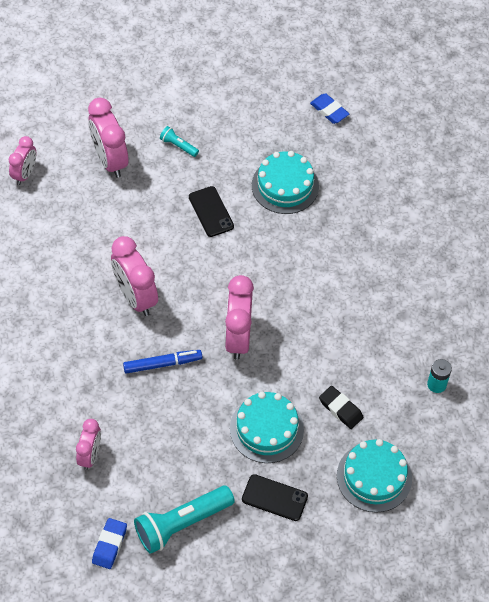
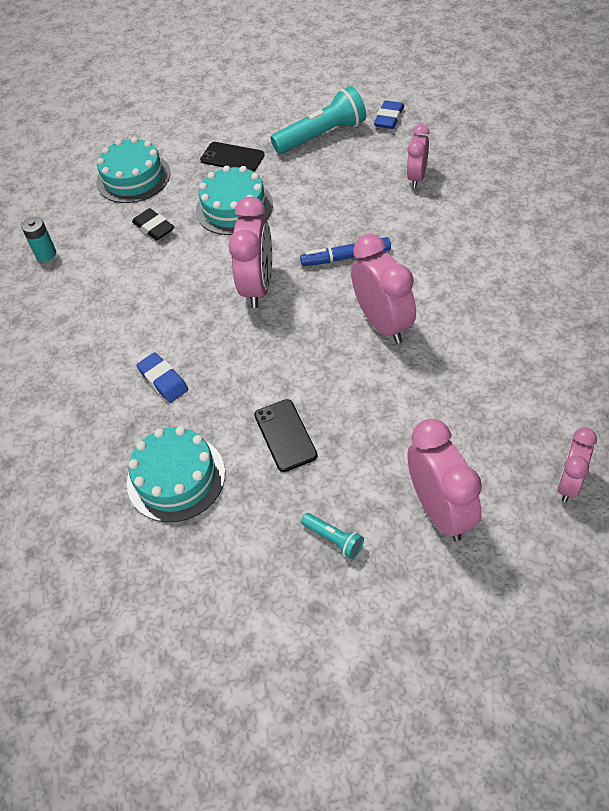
camera: 170 degrees left, 5 degrees down
(329, 111) = (84, 612): blue eraser -> blue eraser (163, 380)

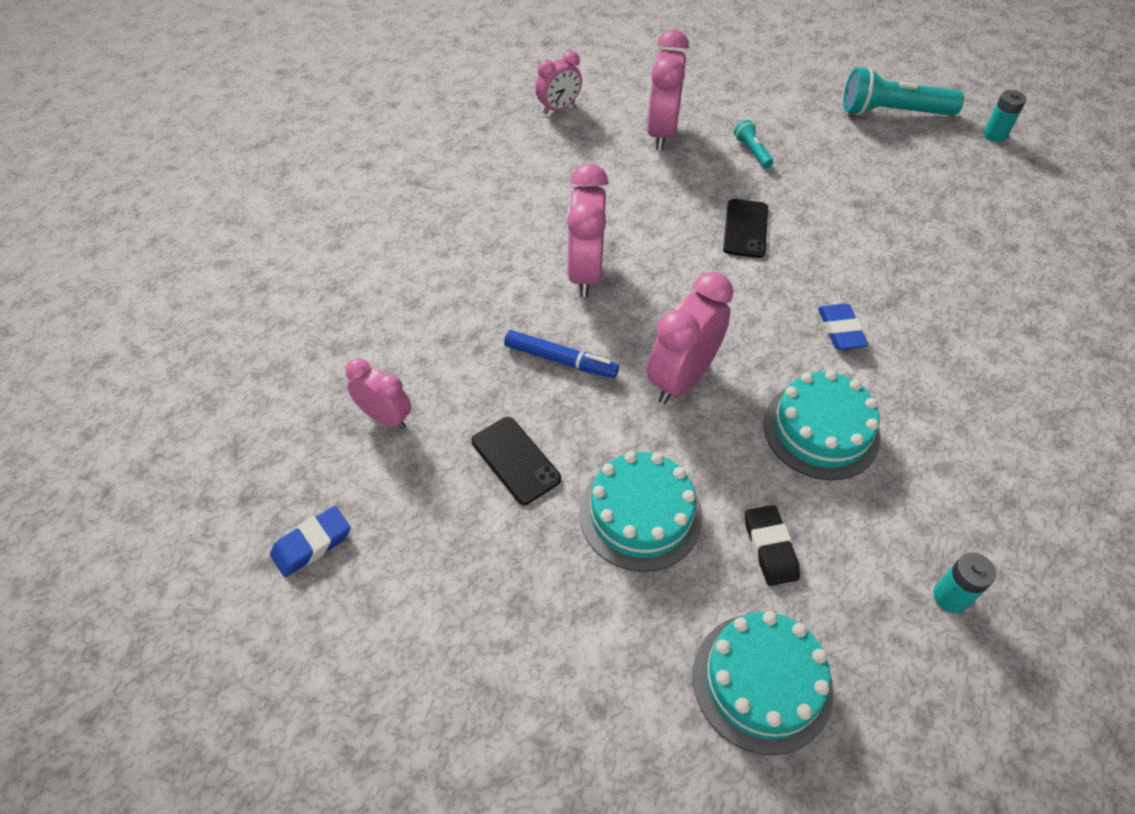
camera: 155 degrees left, 0 degrees up
(70, 741) = (994, 135): none -> turquoise battery
(176, 477) = (861, 242): turquoise cake -> turquoise cake (821, 430)
(232, 158) = (584, 619): black phone -> black phone (515, 460)
(321, 135) = (427, 575): turquoise flashlight -> turquoise flashlight (892, 112)
(417, 177) = (385, 417): pink clock -> pink clock turned 105 degrees counterclockwise

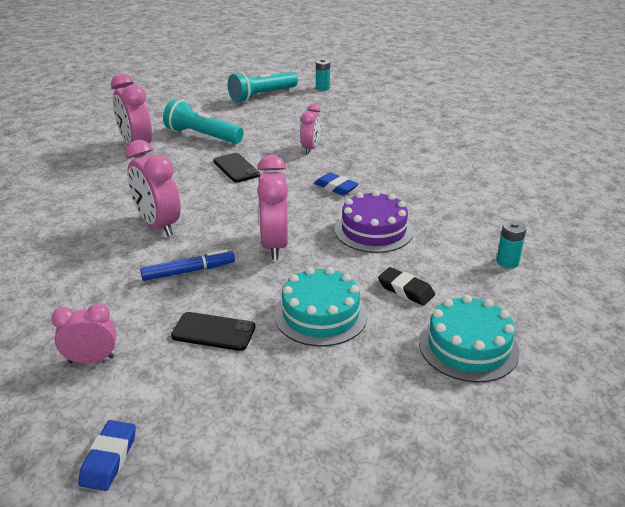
camera: 40 degrees left, 20 degrees down
(559, 108) = (51, 159): pink clock -> pink clock (311, 148)
(752, 151) = (202, 136): turquoise flashlight -> turquoise flashlight, size x2.12
(821, 430) = (373, 230): turquoise cake -> purple cake

